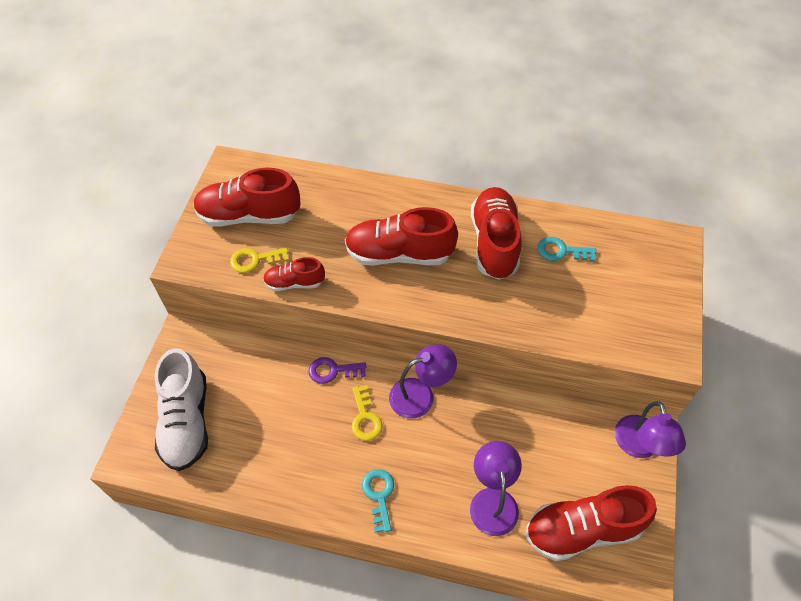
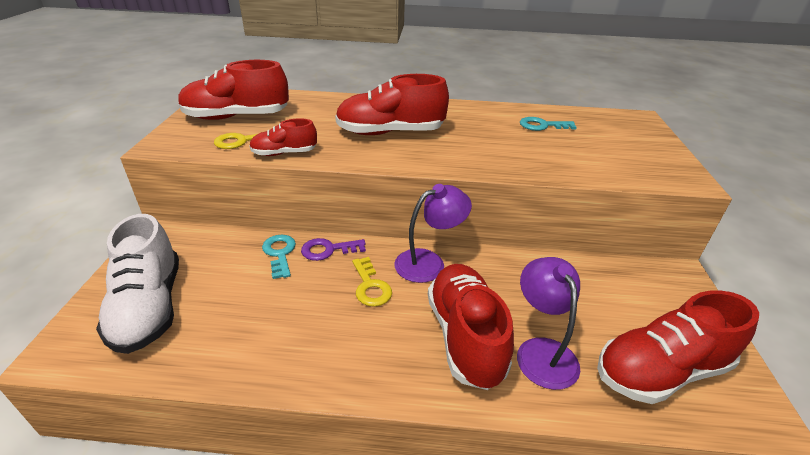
camera: 10 degrees left, 20 degrees down
(379, 495) = (400, 360): turquoise key -> turquoise key (279, 253)
(494, 243) = (479, 123): red shoe -> red shoe (465, 336)
(640, 446) = (677, 286): purple lamp -> none

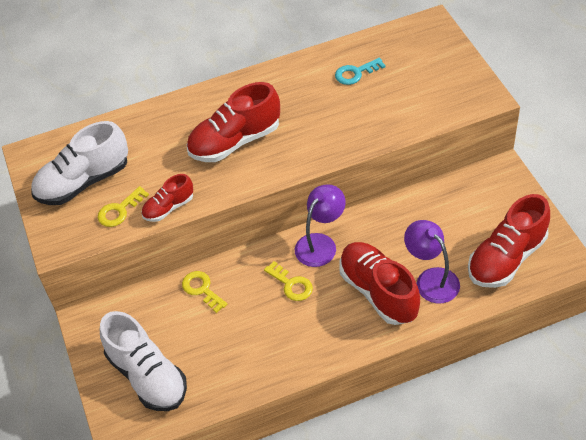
camera: 20 degrees left, 15 degrees up
(236, 117) = (83, 182): red shoe -> white shoe
(279, 253) = (202, 289): turquoise key -> yellow key
(328, 250) = (237, 268): purple key -> none

